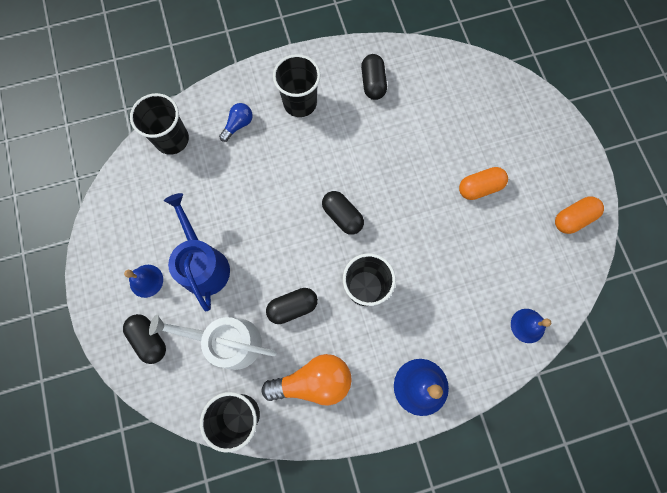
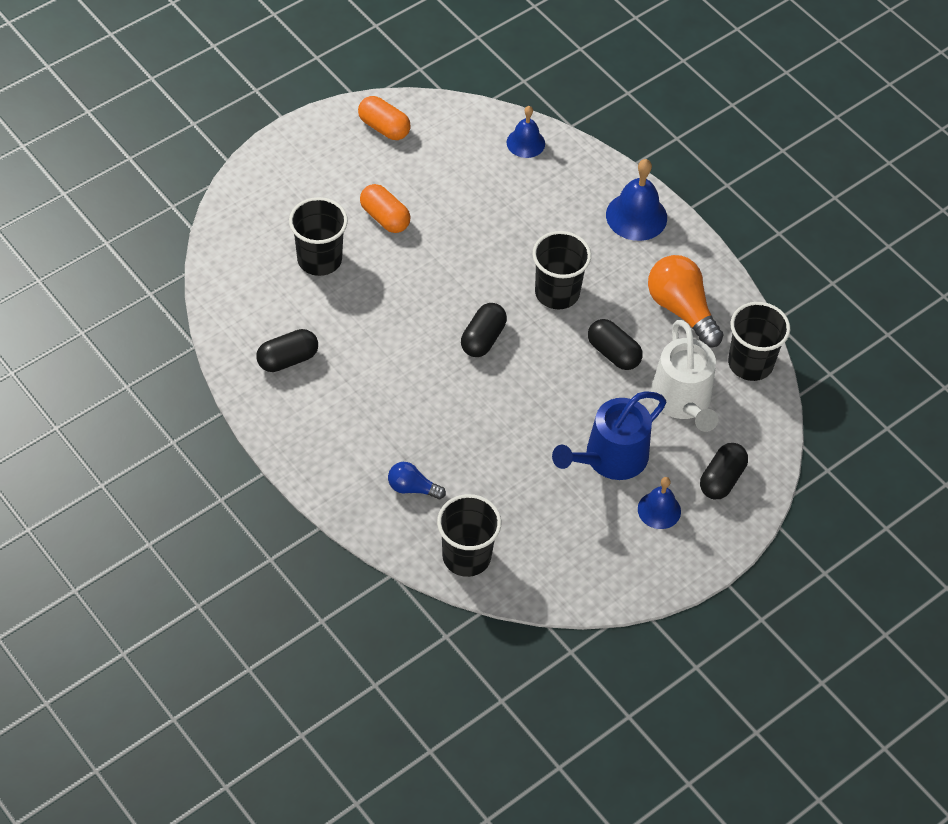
camera: 115 degrees left, 20 degrees down
(300, 103) = (350, 430): black cup -> black cup (319, 259)

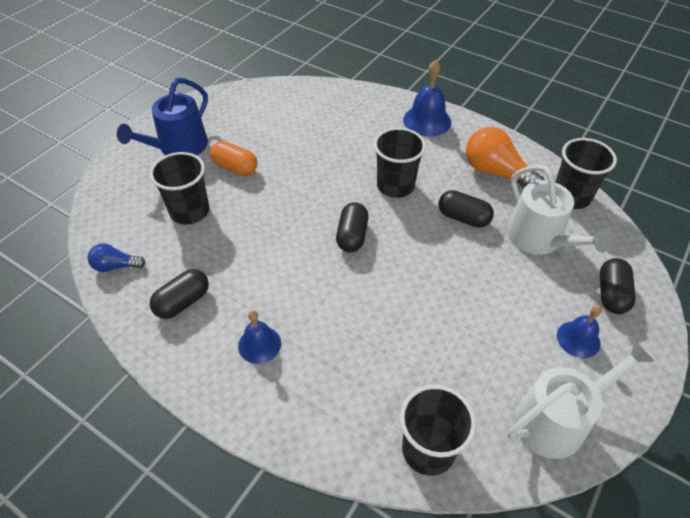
camera: 15 degrees left, 5 degrees down
(384, 127) = (214, 109): orange capsule -> none
(412, 488) = (344, 392): blue light bulb -> blue light bulb (116, 266)
(525, 143) = (324, 95): blue bell -> blue bell (259, 344)
(594, 569) = (557, 420): none -> white watering can
(610, 458) = (509, 305): blue watering can -> blue watering can (179, 147)

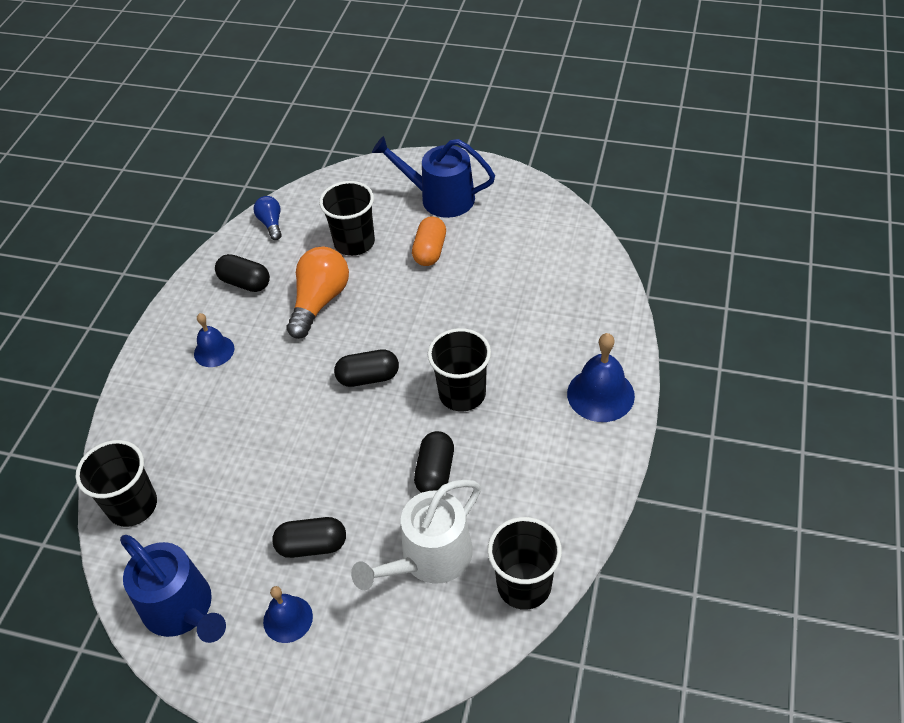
camera: 75 degrees right, 0 degrees up
(496, 173) = (532, 491): orange light bulb -> orange light bulb (320, 302)
(557, 420) = (182, 609): white watering can -> blue watering can
(611, 294) = (365, 649): black capsule -> black capsule (312, 545)

